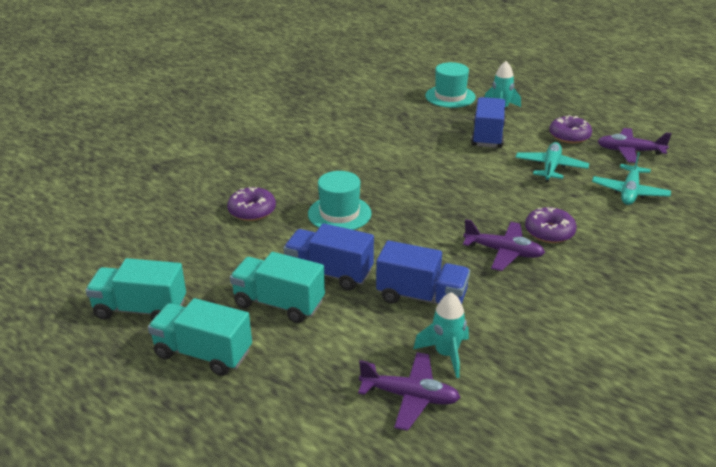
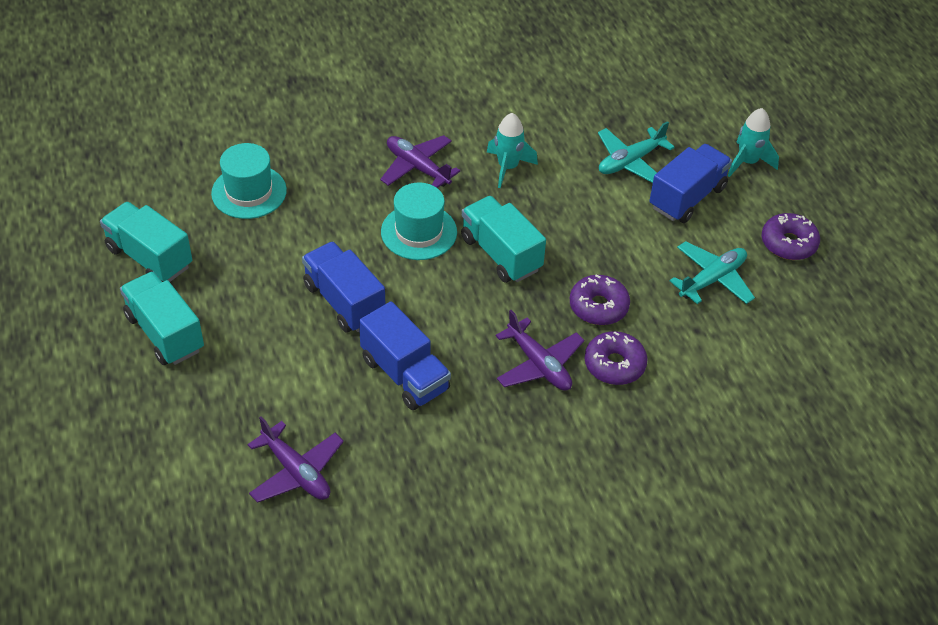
camera: 30 degrees right, 15 degrees up
(252, 211) = (337, 186): purple donut -> purple donut (598, 306)
(279, 303) = (270, 313): turquoise truck -> turquoise truck (501, 254)
(446, 354) = (368, 448): turquoise rocket -> turquoise rocket (508, 167)
(450, 96) = (705, 114): turquoise hat -> turquoise hat (249, 192)
(629, 151) = (838, 301): purple plane -> purple plane (417, 167)
(629, 192) = (768, 358): turquoise plane -> turquoise plane (630, 161)

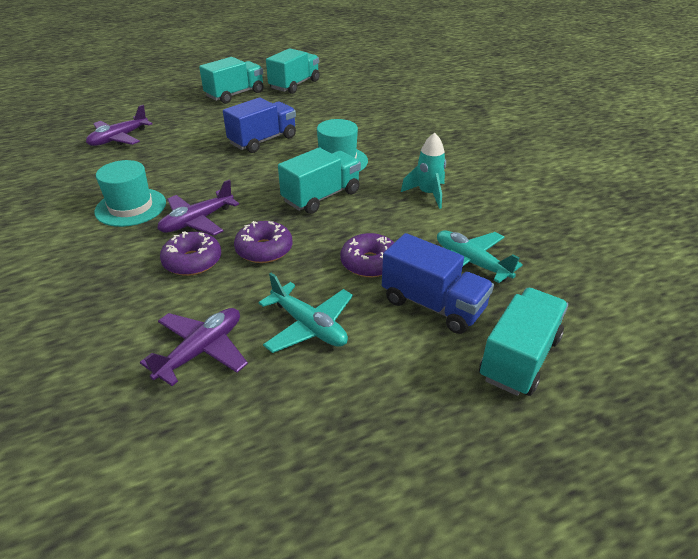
camera: 85 degrees right, 10 degrees down
(249, 192) = (359, 104): turquoise hat -> turquoise hat (131, 207)
(405, 374) = (193, 166): blue truck -> none
(417, 167) = (408, 155): purple plane -> purple plane (201, 351)
(747, 162) = (519, 358): turquoise rocket -> turquoise truck
(788, 243) = (383, 398): purple donut -> purple donut (369, 263)

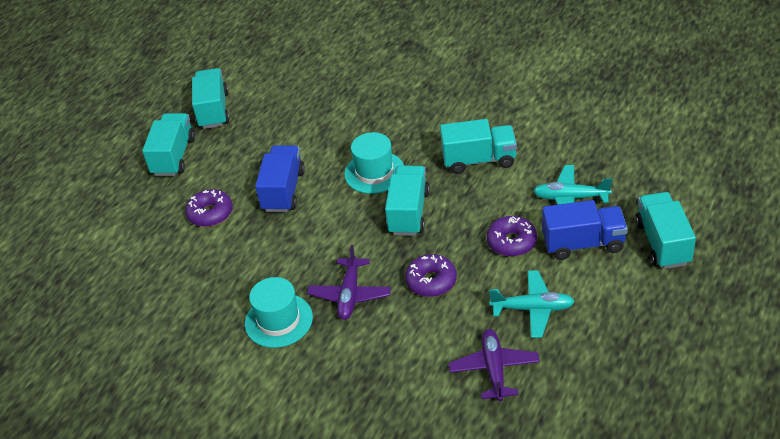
camera: 35 degrees left, 5 degrees up
(119, 138) = (148, 272): purple plane -> none
(192, 261) = (397, 324): purple donut -> purple donut (210, 213)
(428, 194) = (479, 160): turquoise rocket -> turquoise truck

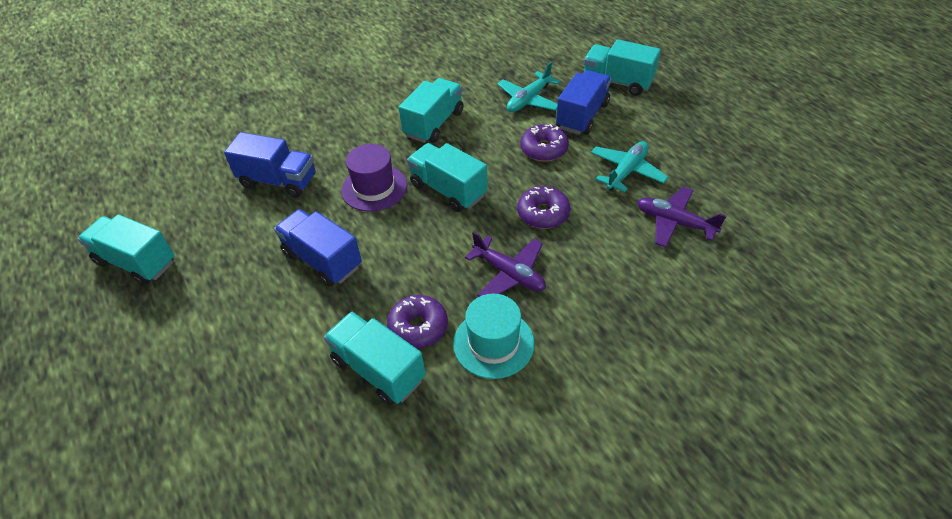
camera: 60 degrees left, 5 degrees up
(174, 156) = (158, 327): turquoise truck -> turquoise truck (378, 369)
(210, 213) = (284, 333): purple donut -> purple donut (418, 327)
(337, 121) = (278, 181): none -> blue truck
(374, 172) = (374, 188): turquoise hat -> purple hat

